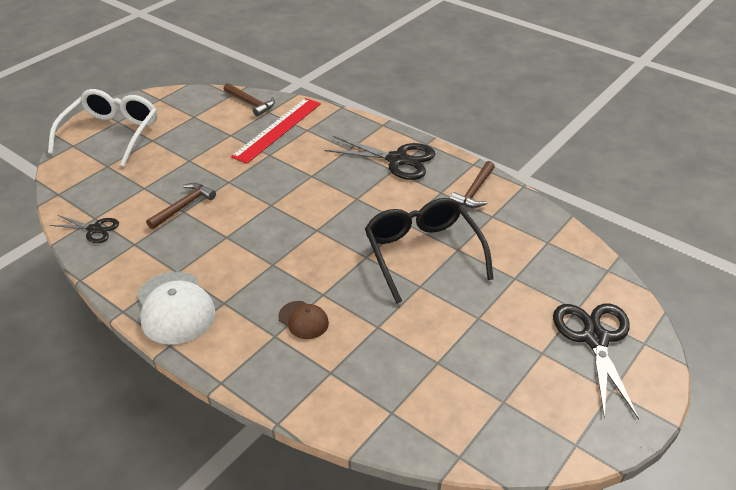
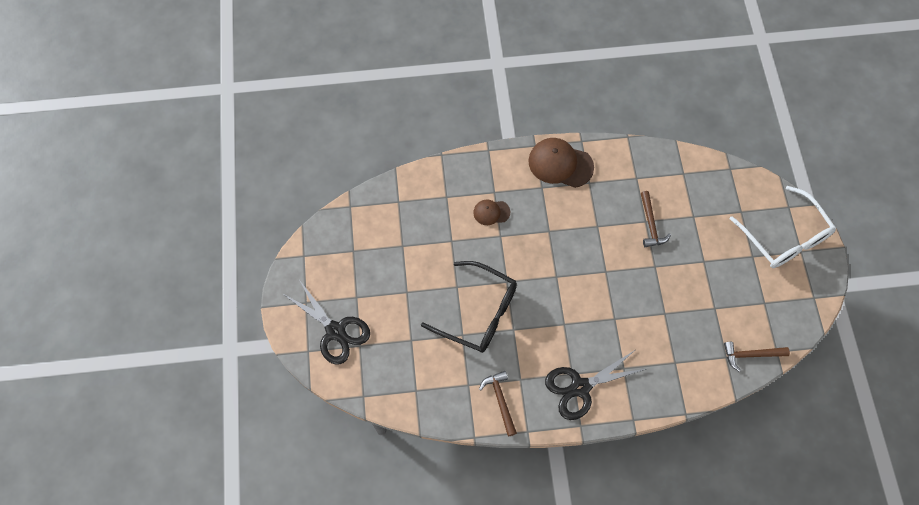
camera: 135 degrees right, 25 degrees up
(94, 229) = (671, 167): black scissors -> none
(175, 308) = (560, 164): white cap -> brown cap
(278, 129) = (693, 344): red ruler -> none

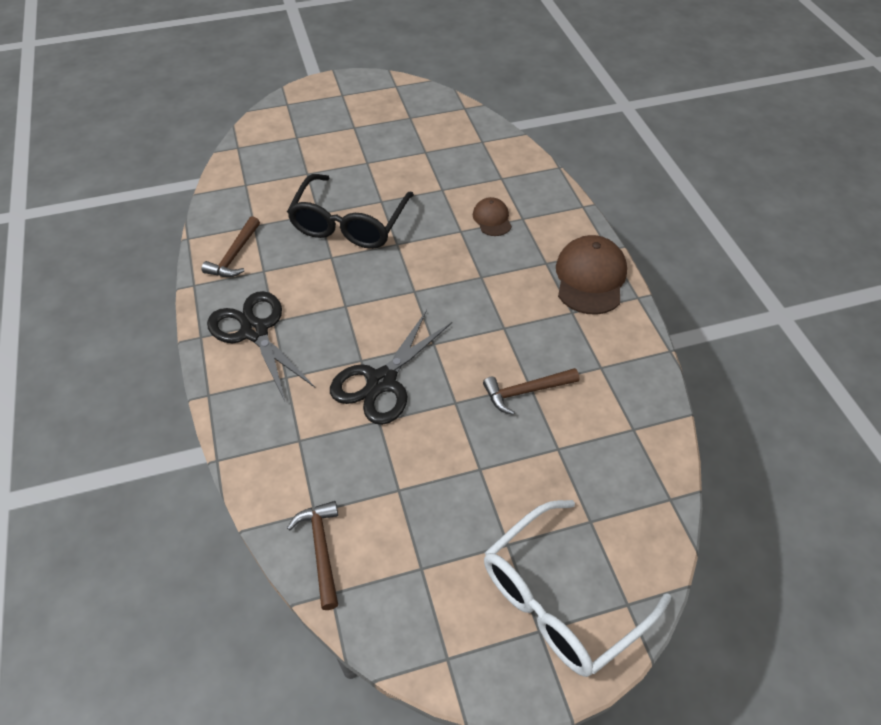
camera: 80 degrees right, 15 degrees down
(335, 331) = (311, 118): black scissors -> black scissors (382, 382)
(500, 400) = (234, 255): brown hammer -> brown hammer turned 135 degrees clockwise

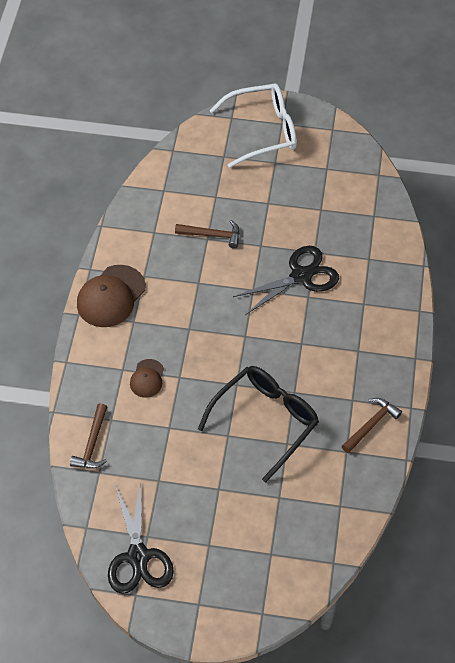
camera: 155 degrees left, 5 degrees up
(254, 331) = (375, 347): black scissors -> black scissors (138, 556)
(321, 550) = (377, 196): brown hammer -> brown hammer (92, 444)

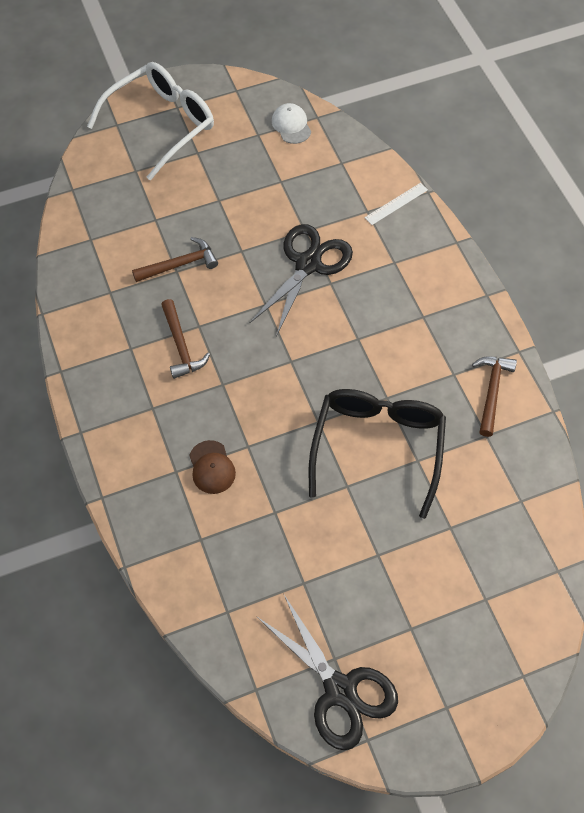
camera: 30 degrees left, 5 degrees up
(92, 444) = (197, 581): brown hammer -> brown hammer (181, 346)
(111, 296) = (106, 391): brown cap -> none
(355, 172) = (291, 125): none -> white cap
(394, 263) = (396, 204): none -> white ruler

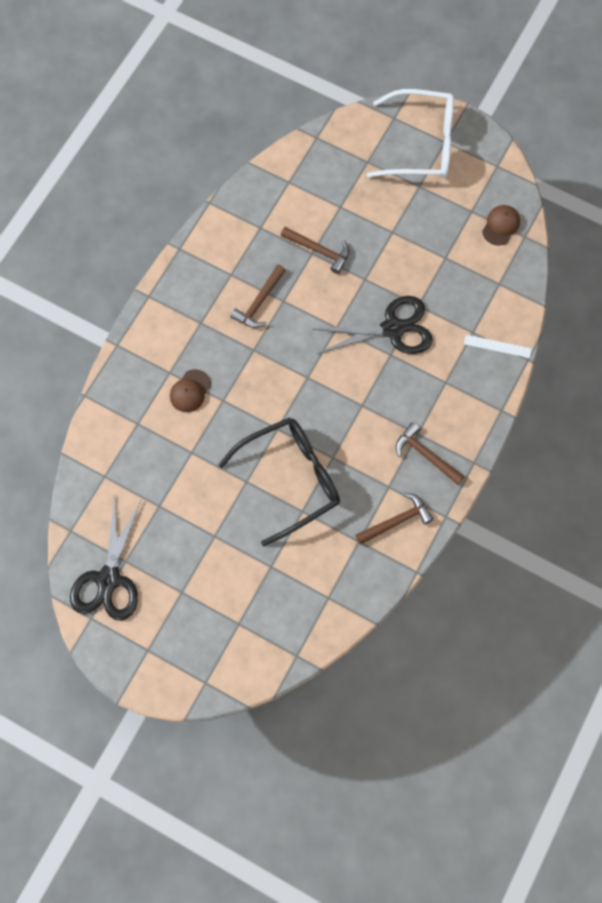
camera: 50 degrees right, 10 degrees up
(291, 125) = (501, 226): white cap -> brown cap
(448, 325) = (425, 455): none -> brown hammer

